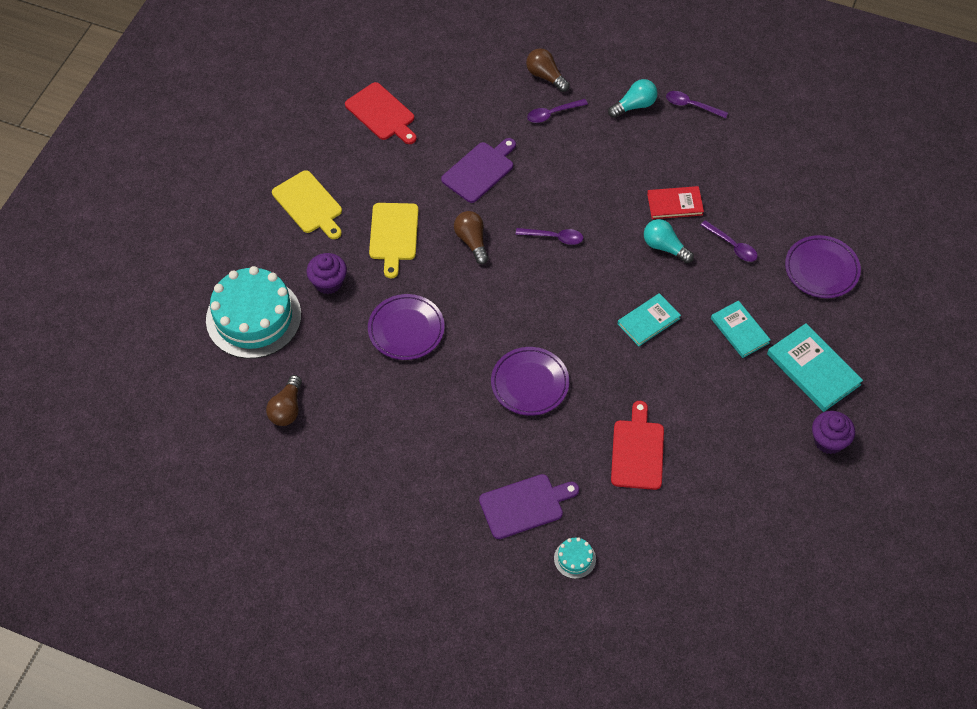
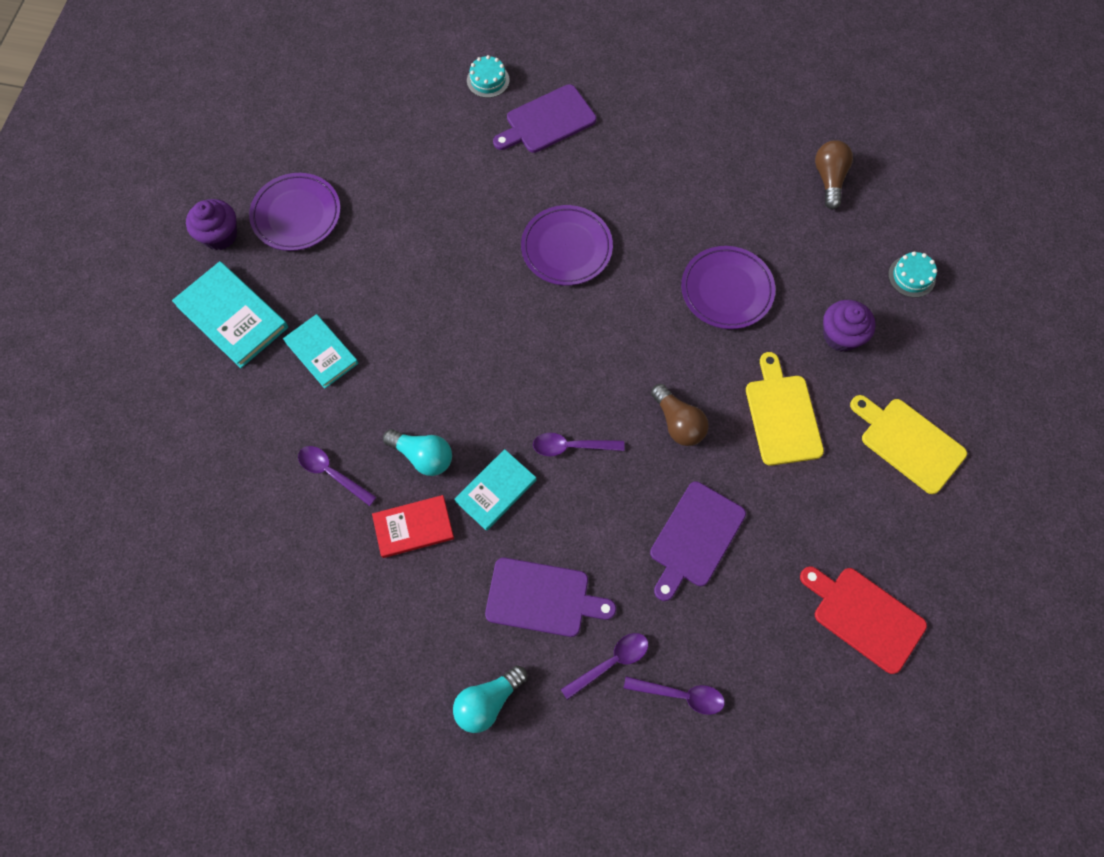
camera: 170 degrees right, 10 degrees up
(253, 317) = (911, 276): turquoise cake -> turquoise cake, size x0.41
(545, 76) = (635, 738): brown light bulb -> none
(591, 152) = (542, 598): none -> purple cutting board
(637, 451) = (434, 192): red cutting board -> none
(648, 321) = (435, 347): turquoise book -> turquoise book (496, 490)
(691, 105) = (399, 718): purple spoon -> purple spoon (681, 695)
(821, 269) = (212, 456): purple plate -> purple plate (296, 215)

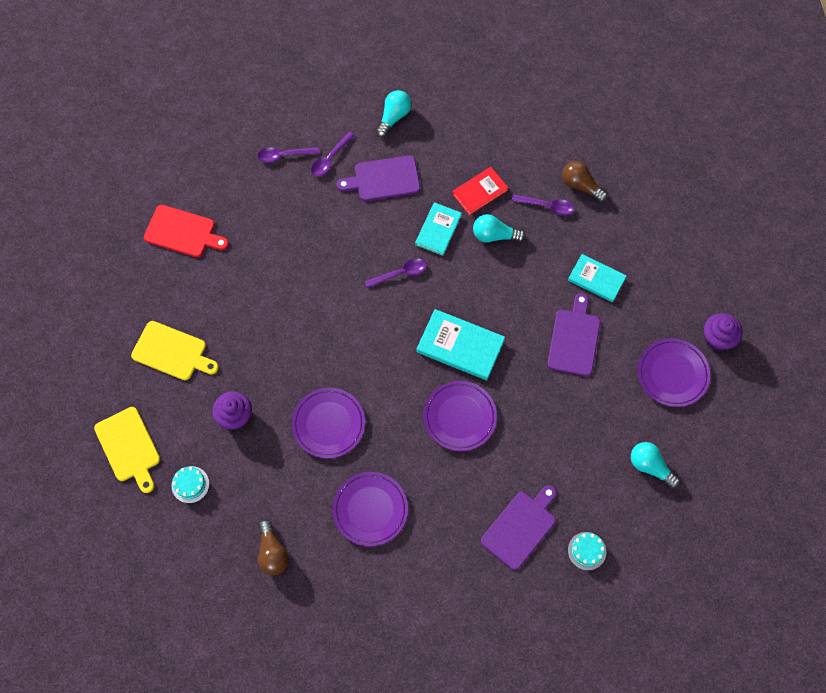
camera: 160 degrees right, 0 degrees up
(232, 316) = (671, 283): turquoise book -> turquoise book (460, 346)
(378, 133) = (650, 466): none -> turquoise light bulb
(678, 422) = (334, 313): brown light bulb -> brown light bulb (581, 186)
(695, 538) = (301, 243): purple cutting board -> purple cutting board (574, 339)
(706, 187) = (370, 509): none -> purple plate
(782, 415) = (264, 342): yellow cutting board -> yellow cutting board (129, 447)

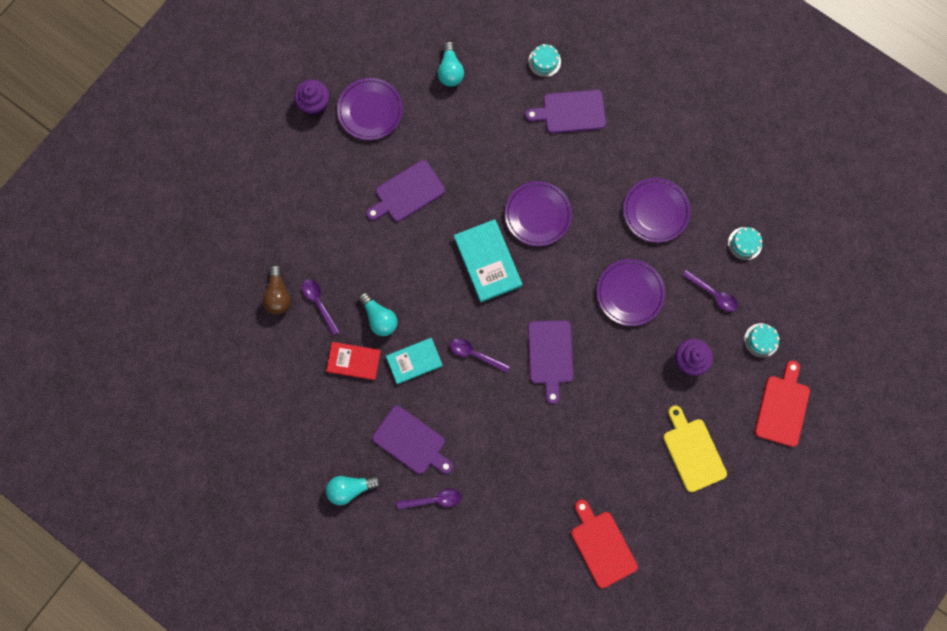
camera: 135 degrees left, 10 degrees up
(129, 447) = (782, 407): yellow cutting board -> red cutting board
(272, 552) = (744, 243): brown light bulb -> turquoise cake
(283, 155) = (466, 538): purple spoon -> purple spoon (713, 294)
(344, 322) = (550, 355): none -> purple cutting board
(596, 279) = (346, 218): turquoise book -> none

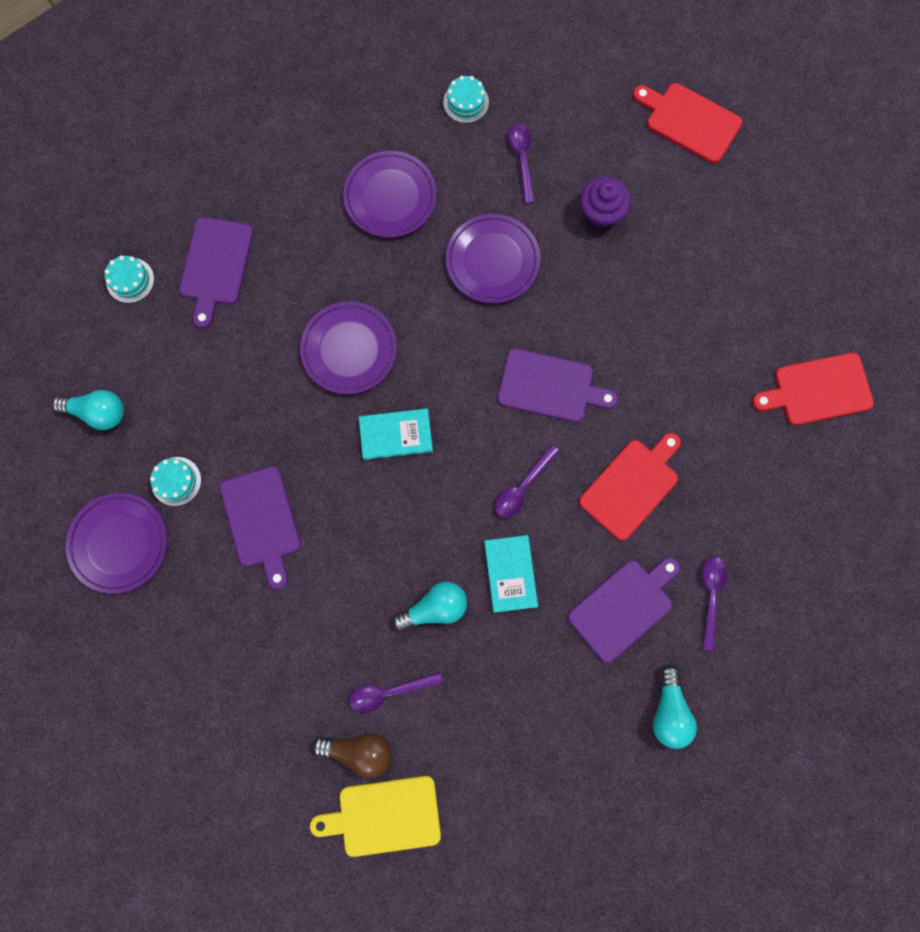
camera: 75 degrees left, 0 degrees up
(314, 104) = (80, 624): purple cupcake -> none
(354, 361) = (488, 661): red book -> none
(487, 261) = (396, 435): turquoise book -> turquoise book, size x0.67
(495, 428) = (631, 486): none -> red cutting board
(692, 451) = (721, 243): yellow cutting board -> yellow cutting board (384, 816)
(713, 294) = (522, 159): purple spoon -> purple spoon turned 60 degrees counterclockwise
(761, 340) = (597, 120): turquoise cake -> turquoise cake (176, 481)

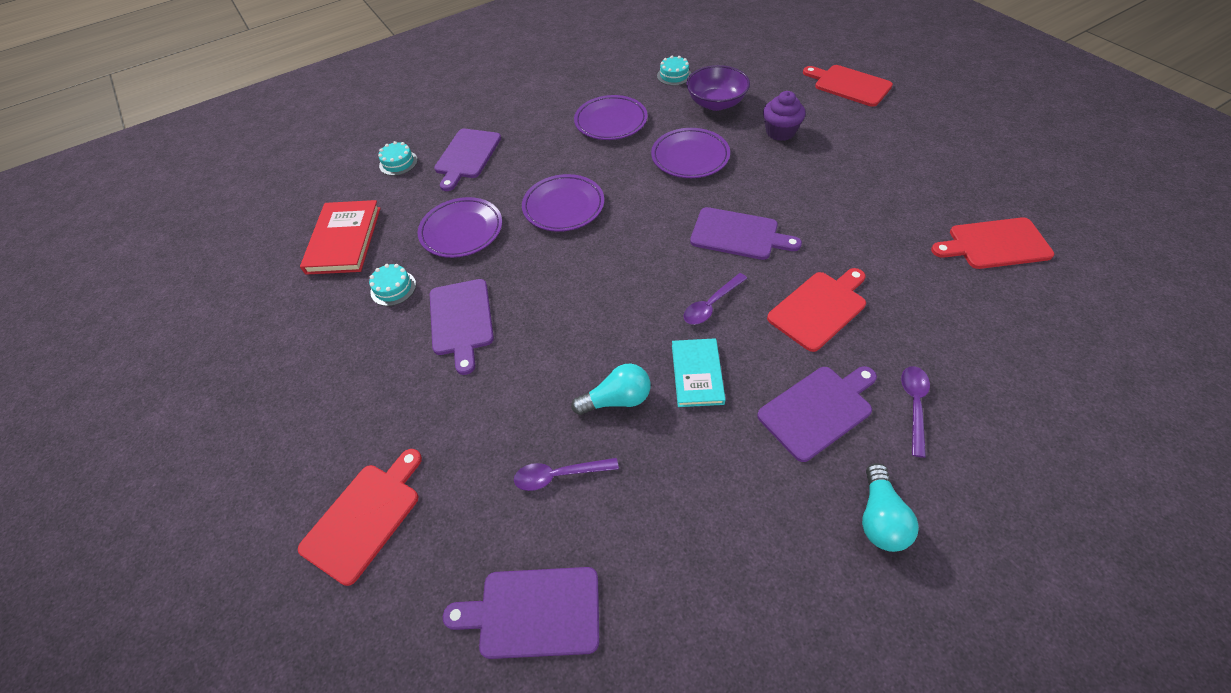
camera: 10 degrees right, 25 degrees down
(98, 412) = (344, 240): turquoise light bulb -> red book
(119, 543) = (327, 331): purple plate -> purple plate (461, 231)
(219, 746) = (365, 517): none -> red cutting board
(359, 750) = (516, 534): brown light bulb -> none
(384, 816) = (533, 612): yellow cutting board -> purple cutting board
(396, 435) = (595, 263): turquoise book -> none
(522, 159) = (716, 103): purple spoon -> purple bowl

